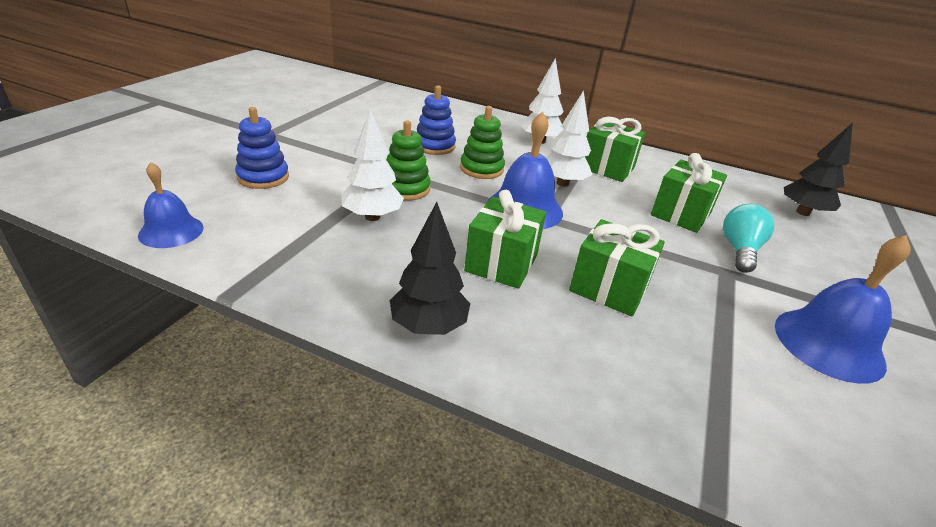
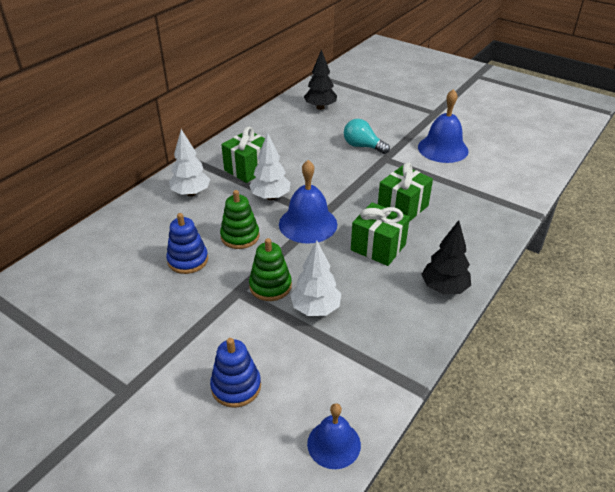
camera: 75 degrees left, 5 degrees up
(681, 214) = (320, 155): green gift -> none

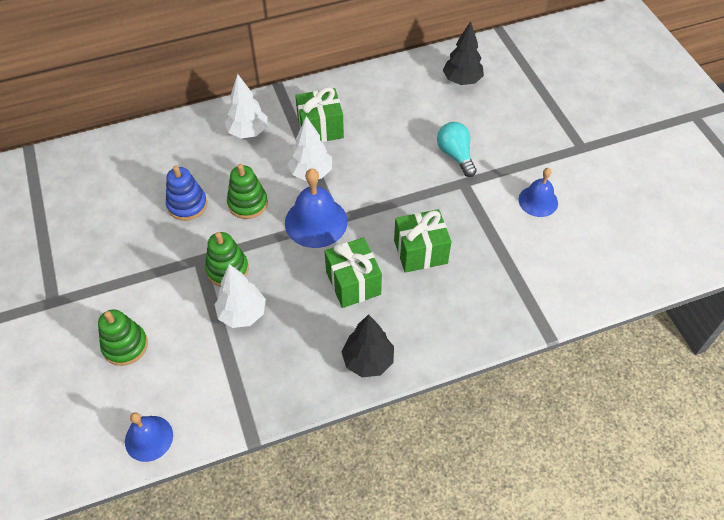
camera: 35 degrees right, 15 degrees up
(236, 386) = (125, 345): blue stacking toy -> green stacking toy
(443, 149) = (538, 201): blue bell -> blue bell, size x0.64

